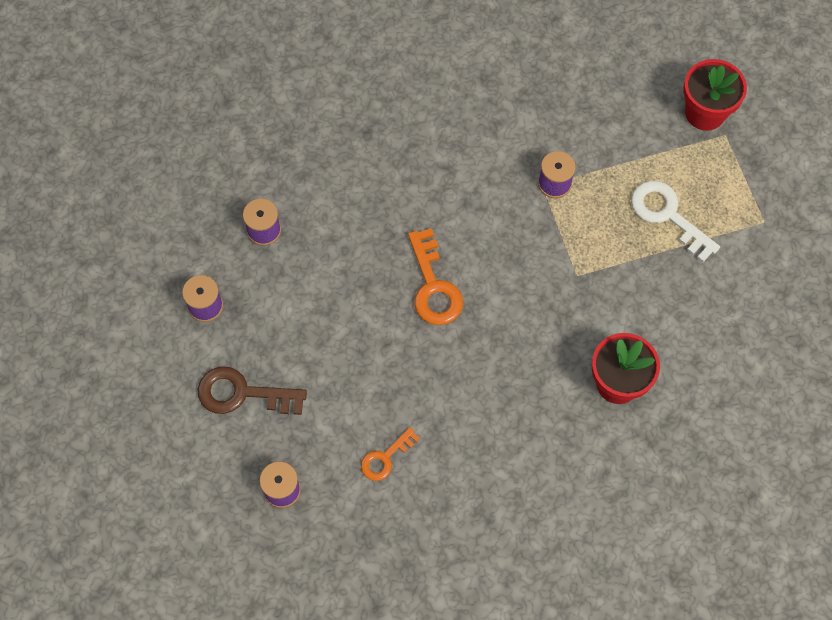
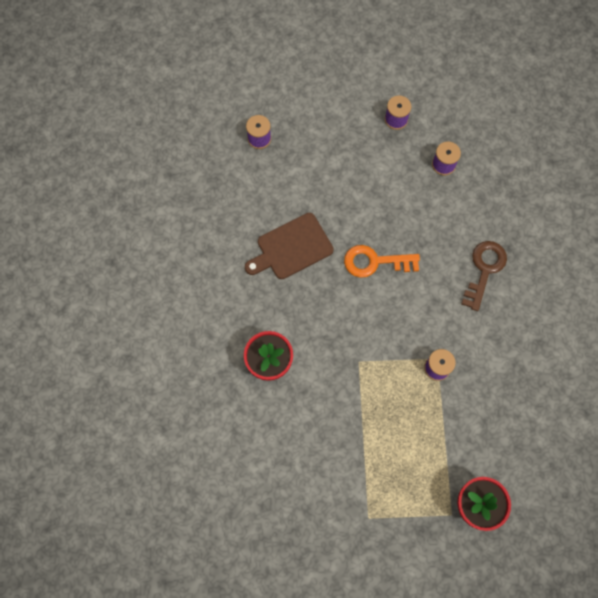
camera: 105 degrees right, 5 degrees up
(242, 393) = (329, 129): brown key -> brown key (484, 270)
(385, 458) = (261, 202): orange key -> none
(444, 398) = (291, 248): none -> brown cutting board
(667, 215) = (391, 444): white key -> none

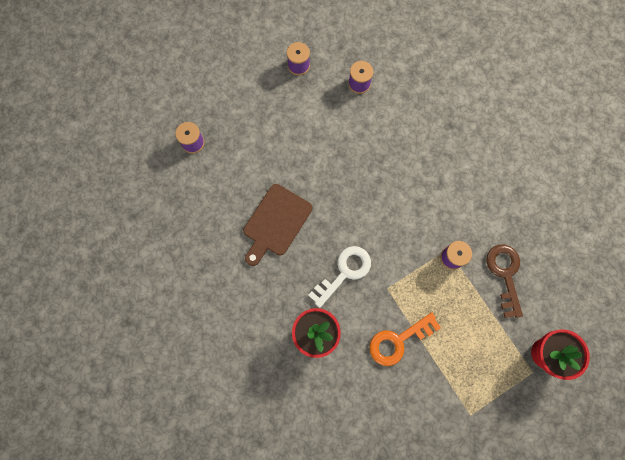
camera: 30 degrees left, 5 degrees up
(328, 325) = (344, 272): none -> white key
(375, 262) = (351, 196): orange key -> orange key (398, 341)
(484, 270) = (442, 154): brown key -> brown key (505, 274)

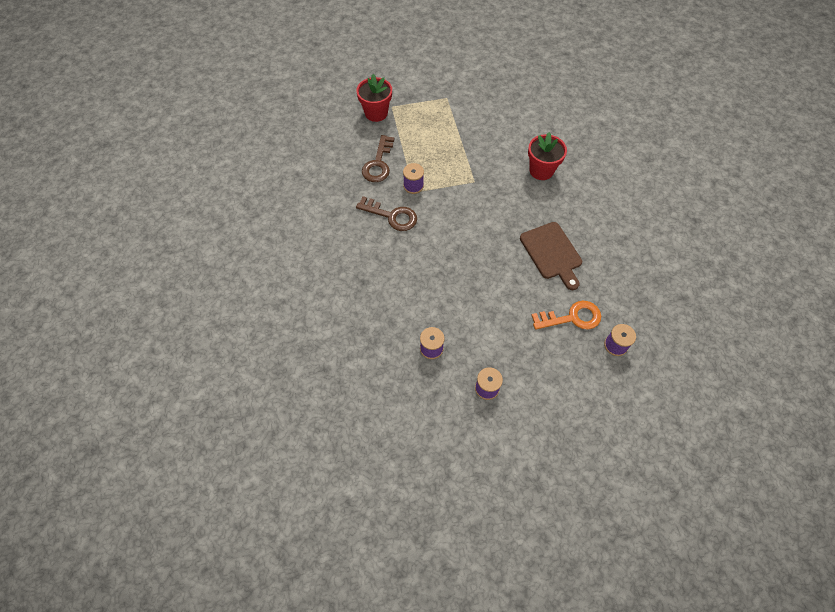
camera: 160 degrees left, 15 degrees down
(276, 222) = (552, 253): brown cutting board -> brown cutting board turned 105 degrees clockwise
(344, 272) = (504, 201): white key -> none
(398, 341) = (479, 149): orange key -> orange key (572, 317)
(457, 209) = (392, 216): none -> brown key

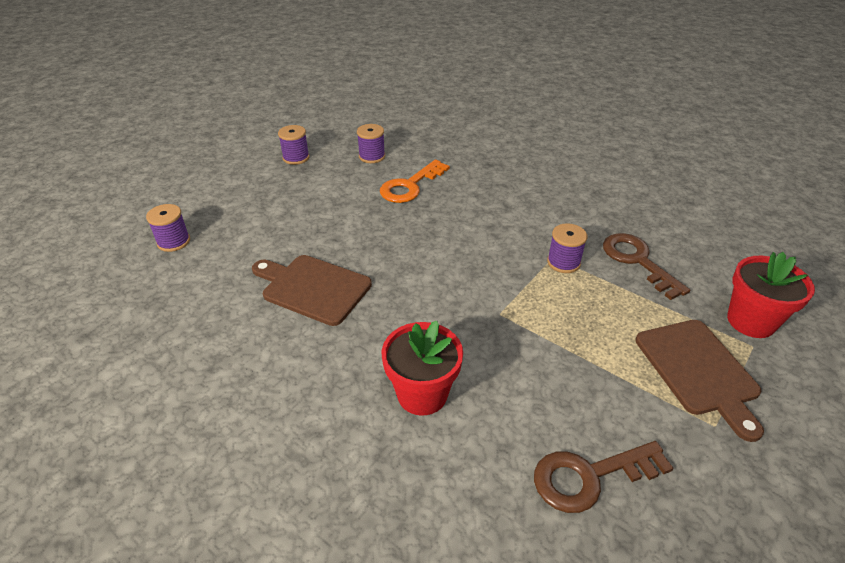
camera: 140 degrees right, 20 degrees down
(392, 216) = (541, 221): brown key -> brown key (590, 476)
(425, 113) = (698, 370): none -> brown cutting board
(572, 317) = (242, 240): orange key -> orange key (410, 186)

